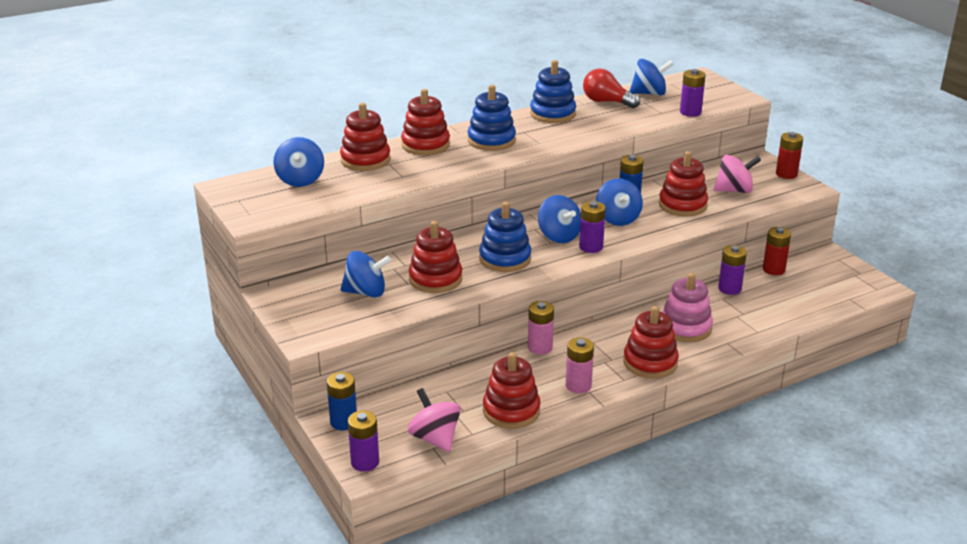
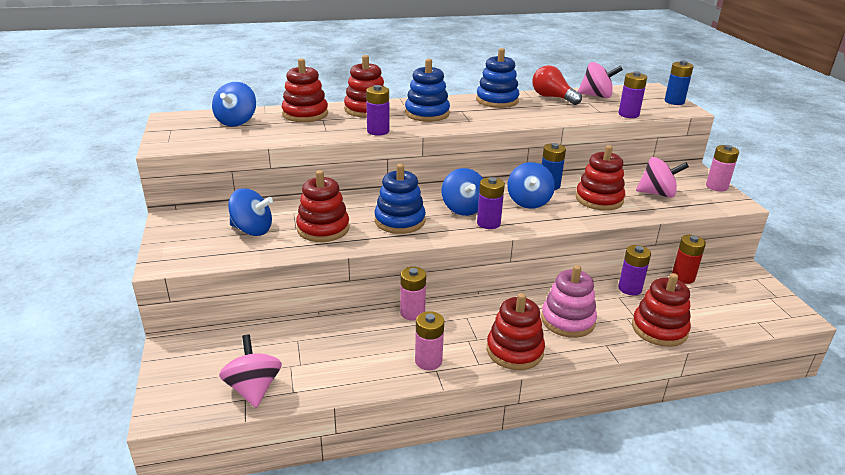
camera: 15 degrees right, 0 degrees up
(343, 422) = (182, 352): blue battery -> blue battery (674, 102)
(365, 462) = (170, 400): purple battery -> purple battery (378, 131)
(511, 411) = (346, 375): red stacking toy -> red stacking toy (659, 329)
(649, 93) = (596, 96): blue spinning top -> pink spinning top
(786, 174) = (716, 187): red battery -> pink battery

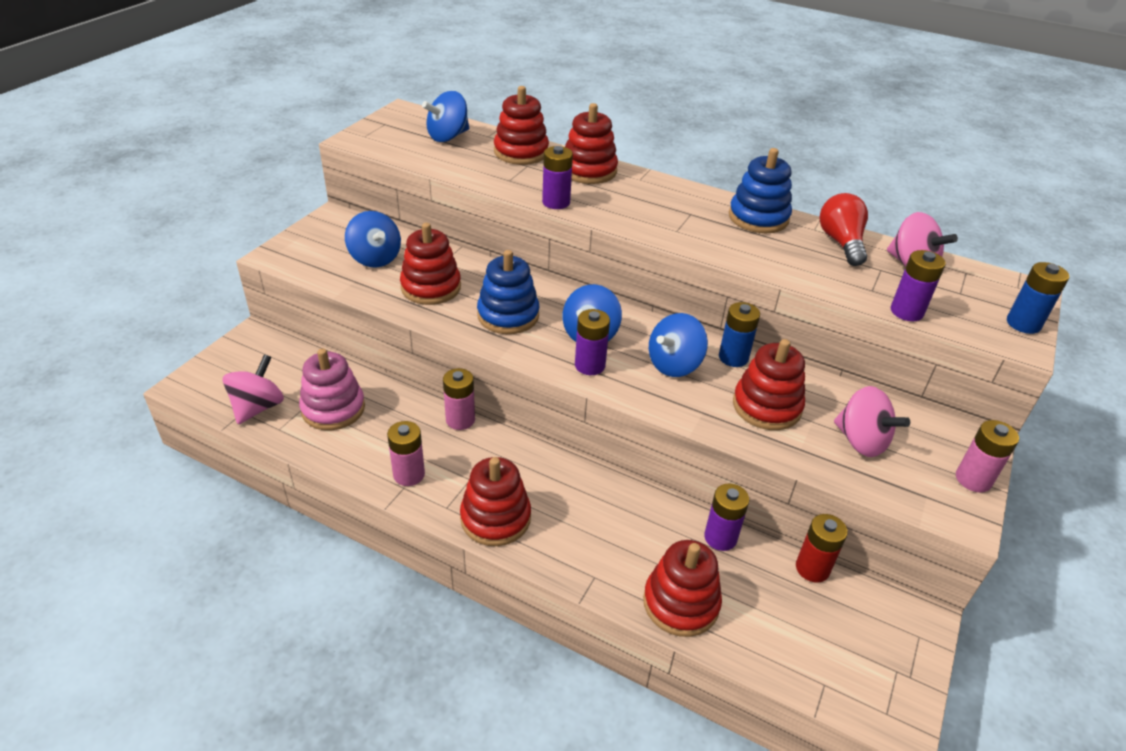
camera: 40 degrees right, 10 degrees up
(427, 113) = (644, 202): blue stacking toy -> none
(567, 320) = (594, 525): pink stacking toy -> pink stacking toy (333, 409)

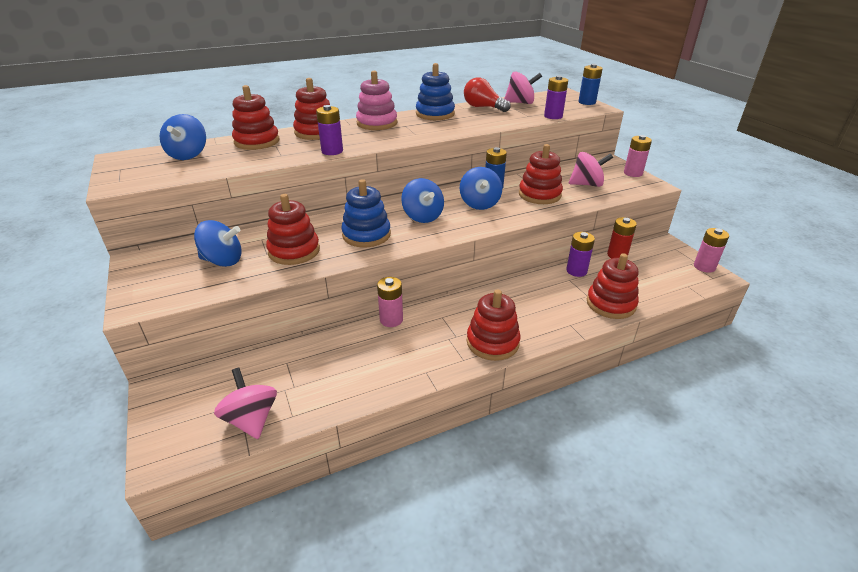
camera: 50 degrees left, 5 degrees down
(333, 409) = (307, 375): pink stacking toy -> pink stacking toy (377, 123)
(409, 474) = (416, 364): pink battery -> pink battery (704, 267)
(590, 365) = (449, 227): purple battery -> none

